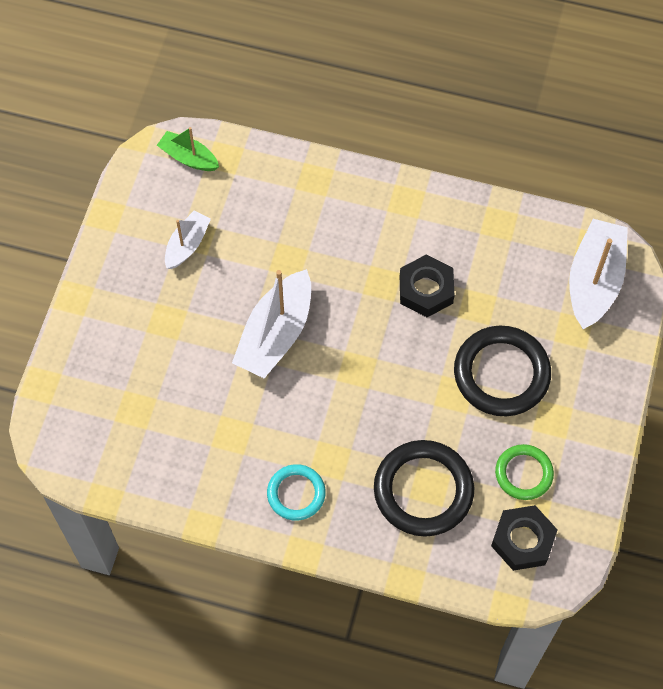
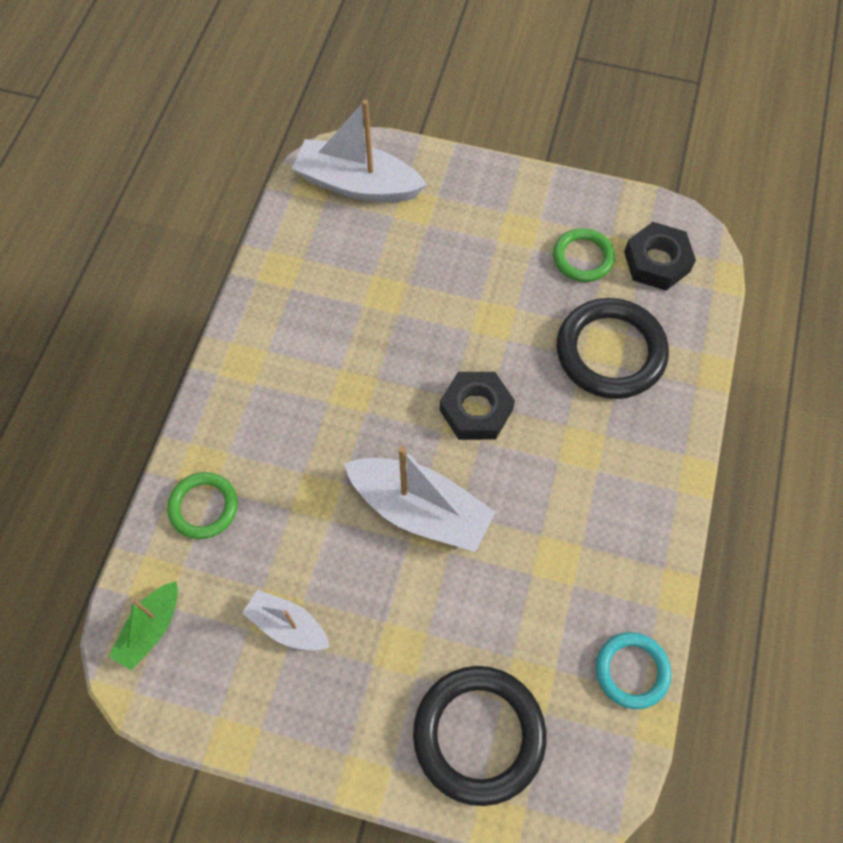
camera: 90 degrees left, 0 degrees up
(280, 183) = (203, 507): none -> green ring
(296, 494) = (627, 484): turquoise ring -> turquoise ring (632, 671)
(426, 290) = (363, 344): black nut -> black nut (476, 410)
(501, 374) = (468, 273): black ring -> black ring (479, 735)

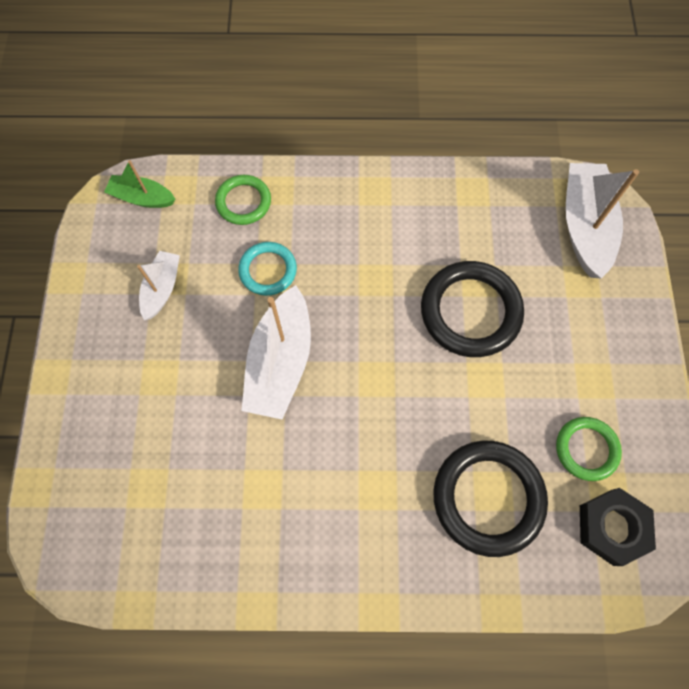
camera: 75 degrees right, 5 degrees up
(476, 410) = (387, 385): black nut -> none
(479, 735) = (100, 455): black ring -> black ring (470, 311)
(632, 671) = (174, 577): turquoise ring -> turquoise ring (268, 270)

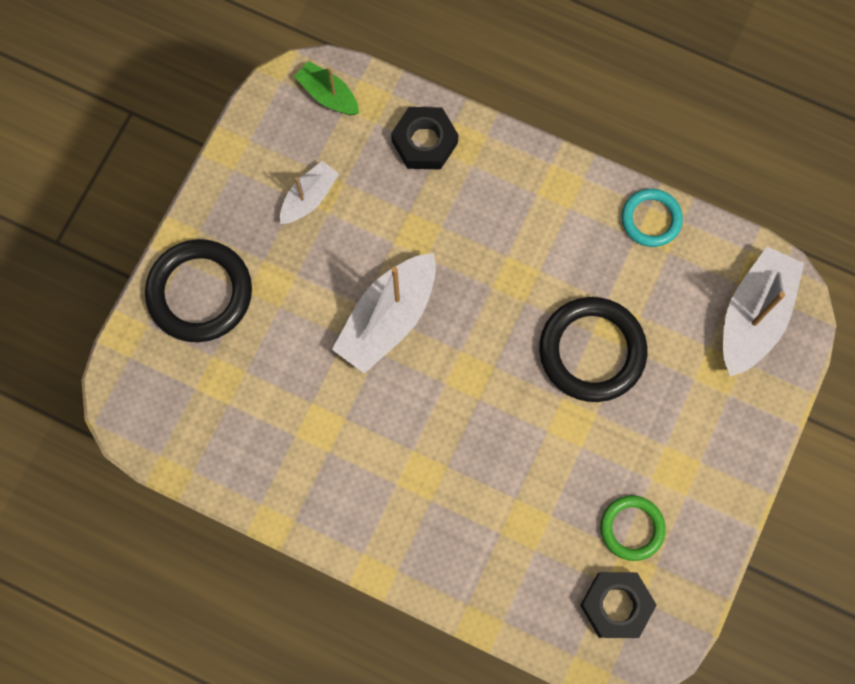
camera: 25 degrees right, 5 degrees up
(243, 202) = (424, 142): green ring -> black nut
(268, 270) = (416, 223): turquoise ring -> turquoise ring (651, 219)
(488, 498) = (517, 528): black ring -> black ring (200, 293)

